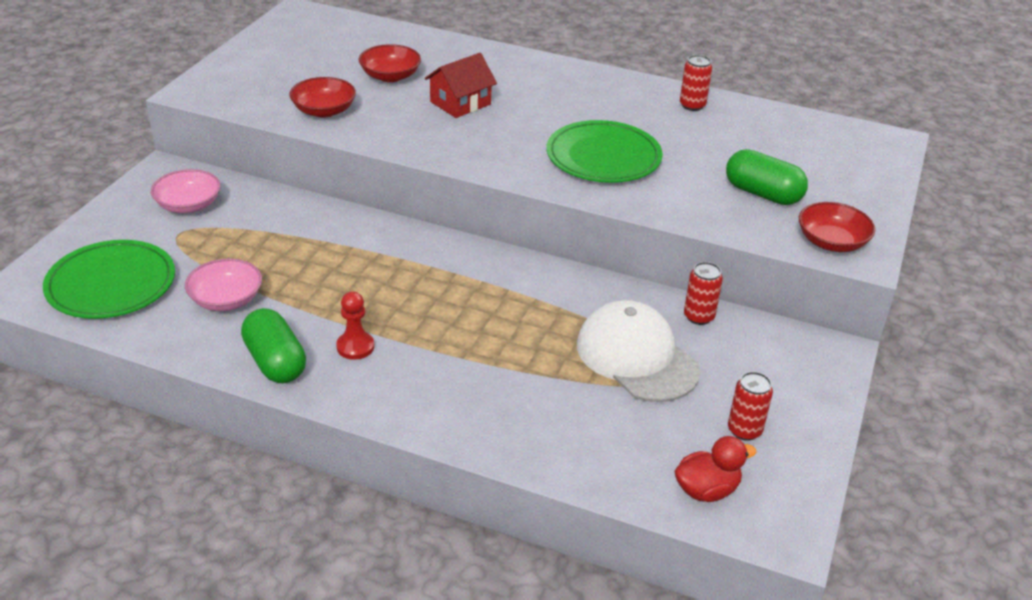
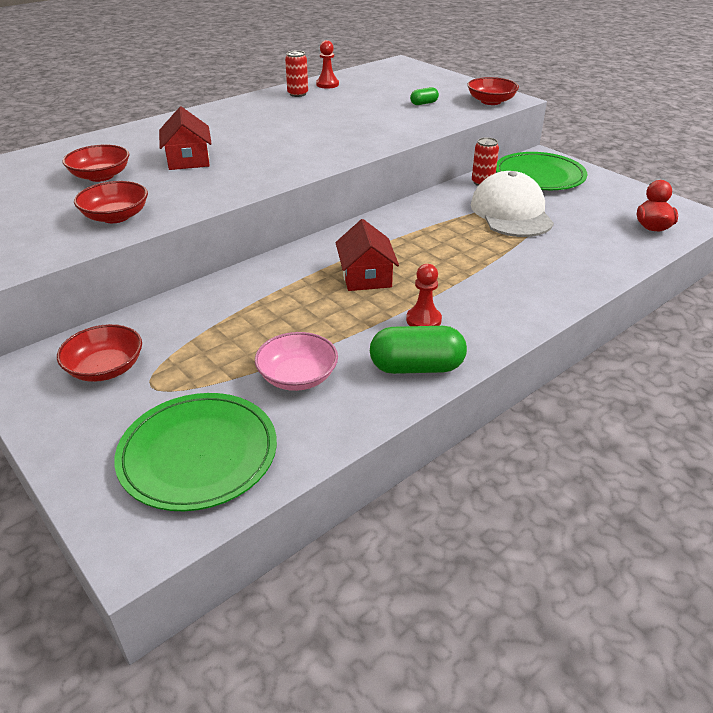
camera: 60 degrees left, 0 degrees up
(188, 205) = (105, 368): pink bowl -> red bowl
(410, 290) = (366, 276): none -> red house
(603, 157) = (330, 132): green plate -> green plate (539, 176)
(636, 357) = (511, 212): white cap -> white cap turned 90 degrees clockwise
(744, 430) = (601, 201): red can -> none
(745, 114) = (327, 84): none -> red pawn
(762, 194) = (424, 103): green capsule -> green capsule, size x0.51

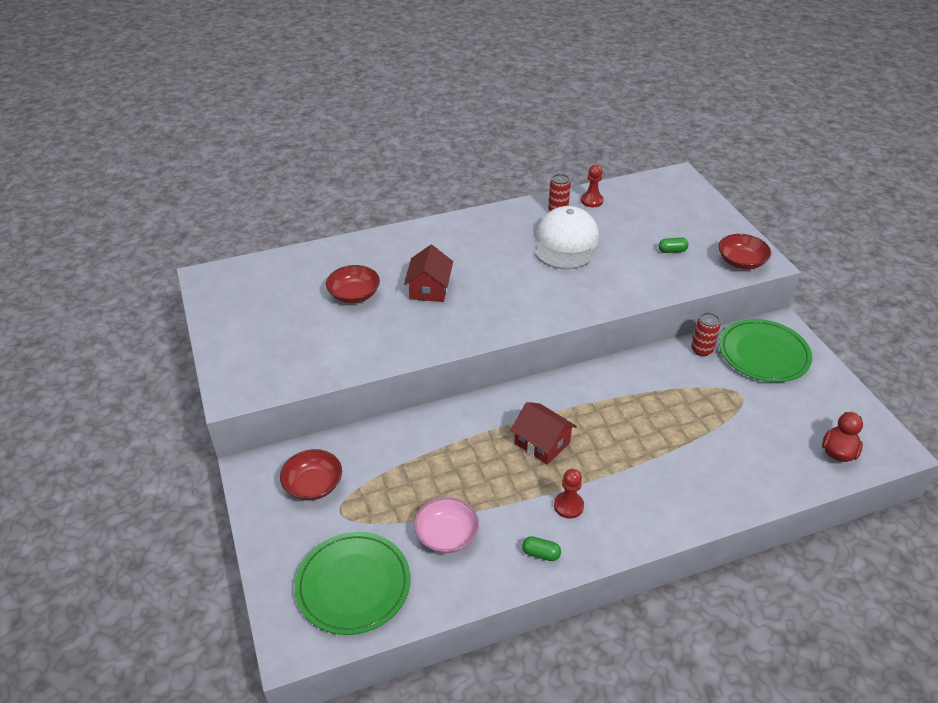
camera: 20 degrees right, 5 degrees up
(116, 216) = (352, 349): red bowl -> none
(366, 276) = (542, 443): red house -> red house turned 60 degrees counterclockwise
(416, 367) = (541, 554): green capsule -> green capsule, size x0.51
(511, 212) = (709, 398): white cap -> white cap (566, 243)

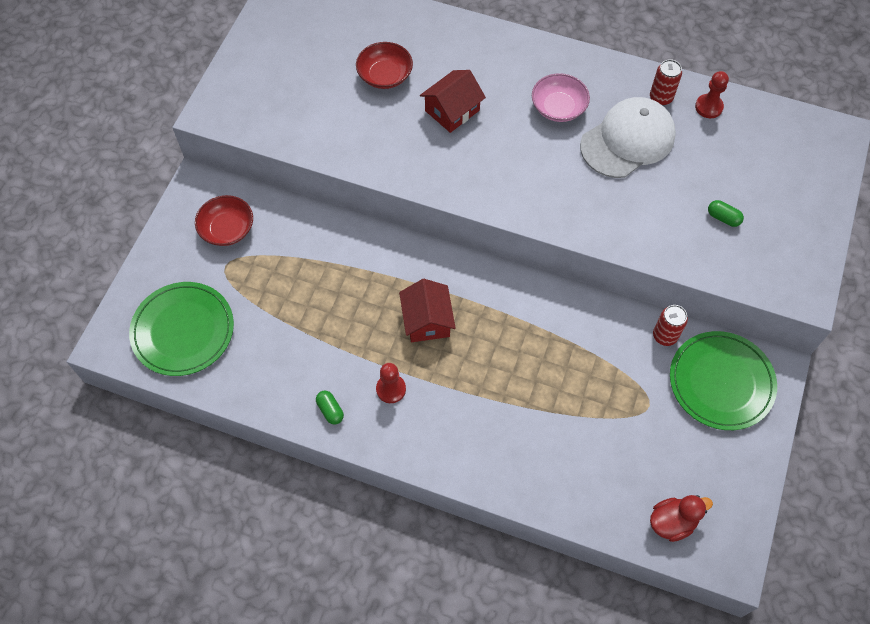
camera: 40 degrees right, 20 degrees up
(446, 535) = (279, 342): pink bowl -> pink bowl (558, 107)
(741, 262) = (780, 277): red bowl -> none

